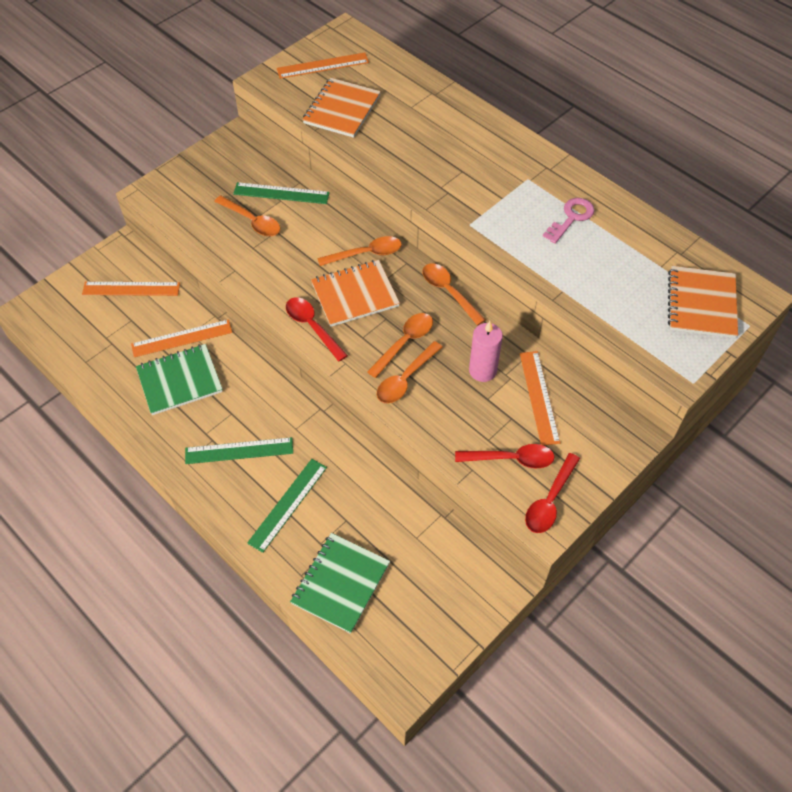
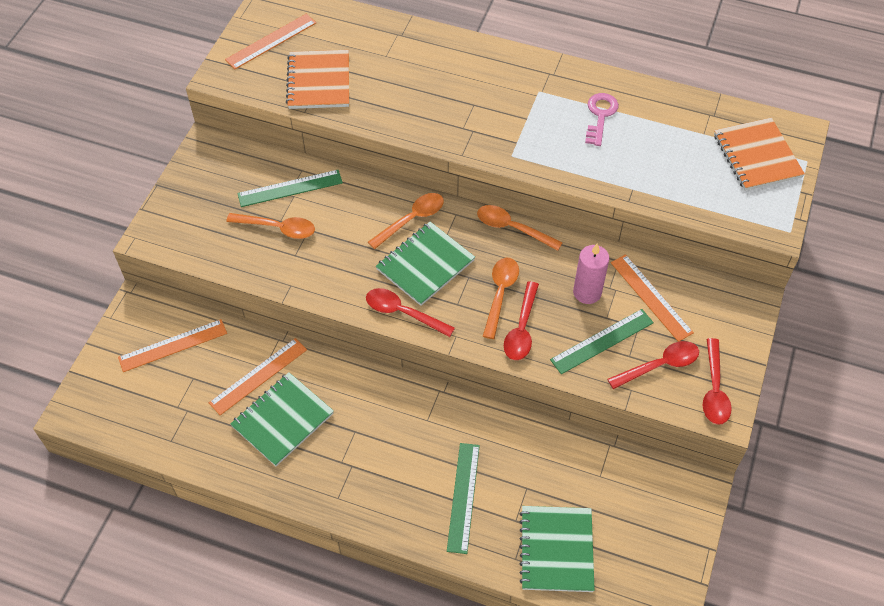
camera: 25 degrees left, 0 degrees up
(239, 451) = (385, 465): green ruler -> green ruler (602, 341)
(355, 295) = (425, 265): orange notebook -> green notebook
(405, 379) = (521, 329): orange spoon -> red spoon

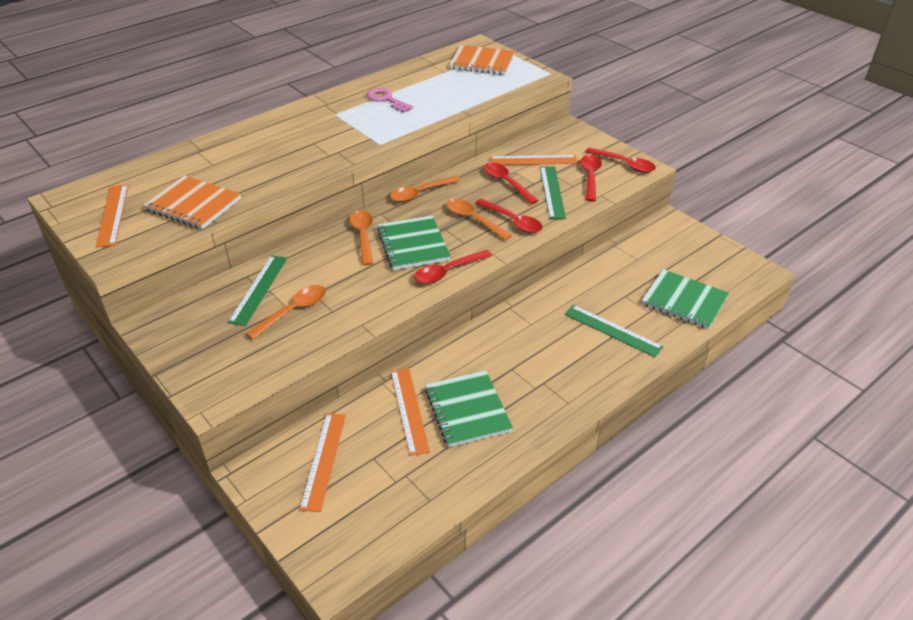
camera: 60 degrees left, 15 degrees down
(587, 292) = (506, 183): pink candle -> red spoon

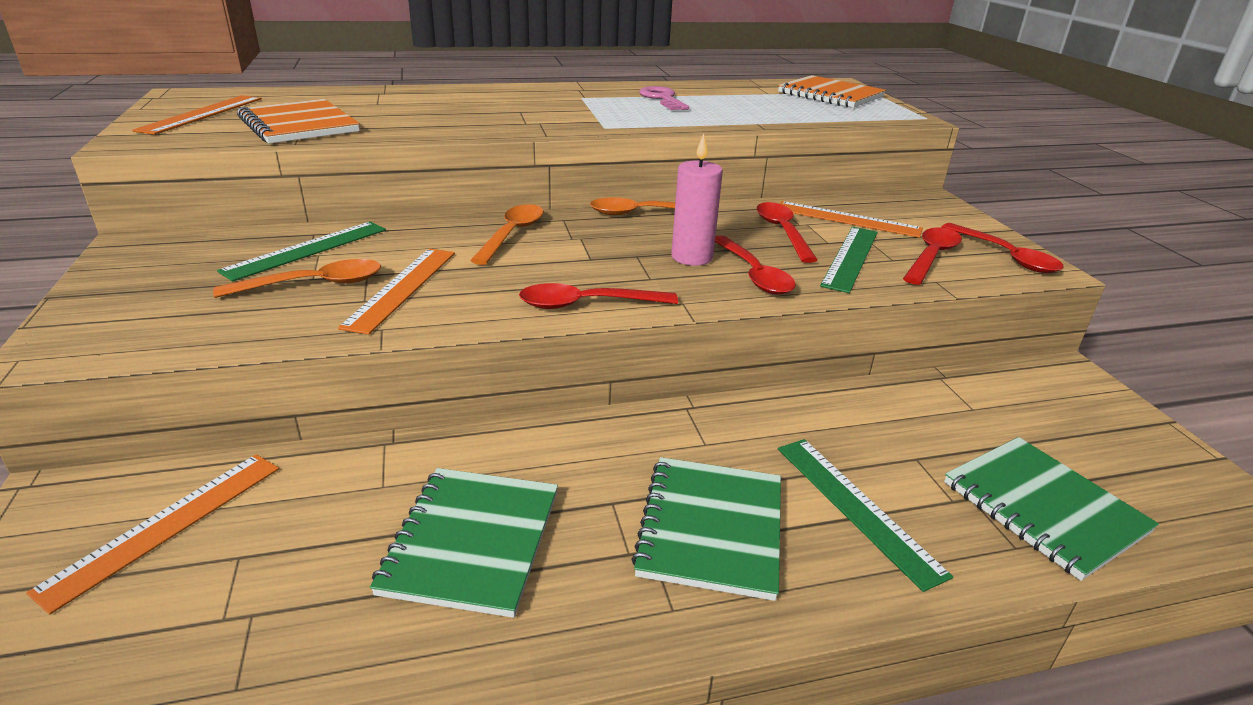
camera: 25 degrees right, 10 degrees down
(409, 410) = (380, 501): orange ruler -> orange ruler (402, 288)
(413, 245) = (570, 260): green notebook -> green notebook (711, 528)
(473, 219) = (692, 257): orange spoon -> pink candle

